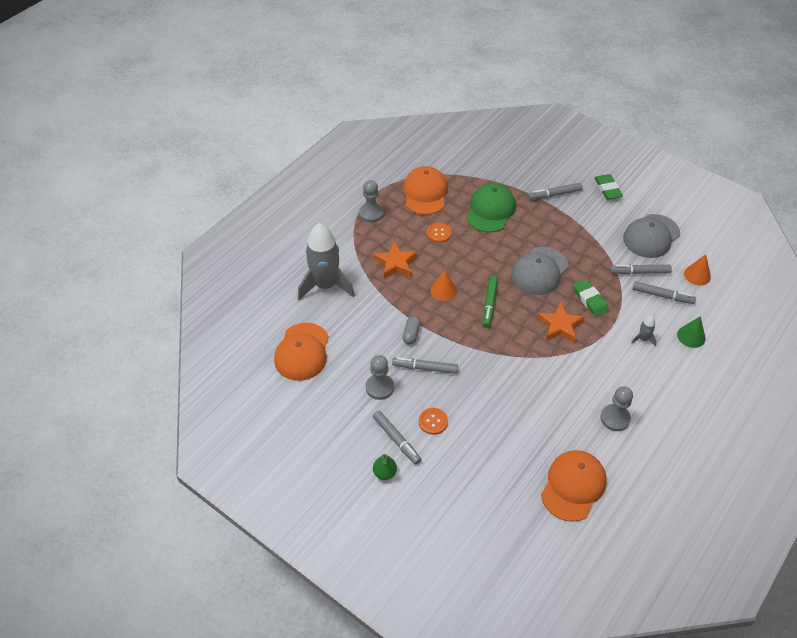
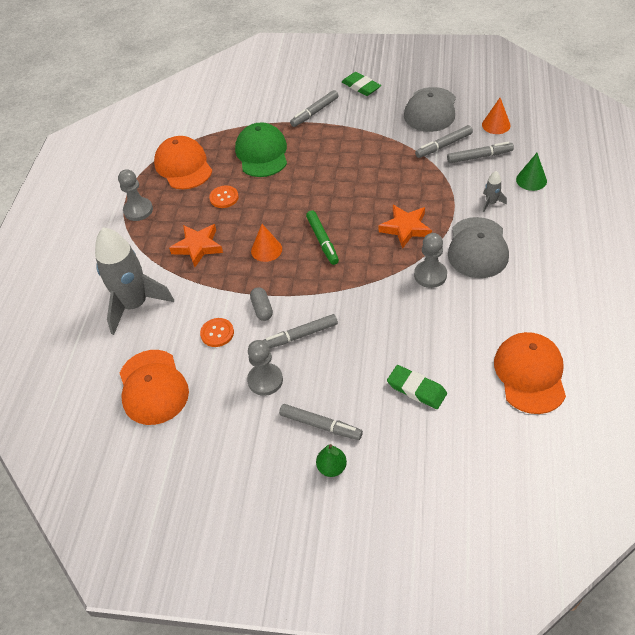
camera: 25 degrees left, 0 degrees up
(433, 422) = (346, 386): orange button -> orange button (217, 333)
(539, 271) = (350, 187): grey cap -> grey cap (477, 248)
(590, 300) = (416, 191): green eraser -> green eraser (416, 389)
(615, 418) = (520, 288): grey pawn -> grey pawn (430, 275)

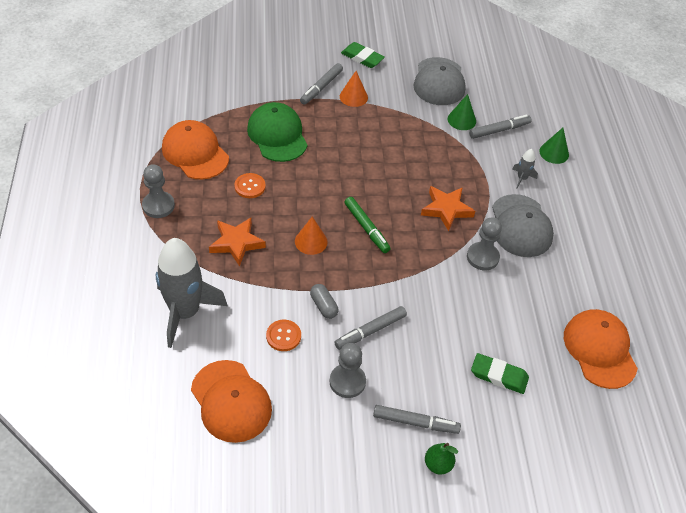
camera: 20 degrees left, 0 degrees up
(444, 145) = (461, 120): grey marker -> green cone
(496, 125) = (507, 96): orange cone -> orange cone (353, 97)

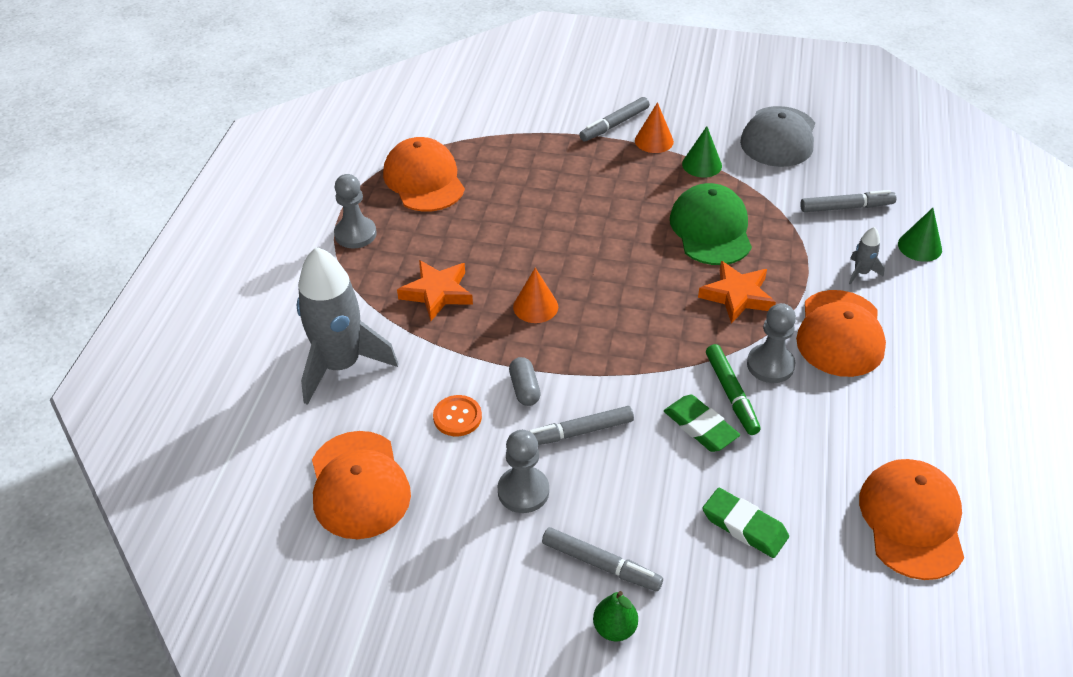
camera: 20 degrees right, 5 degrees down
(250, 186) = (479, 228): orange button -> none
(277, 135) = (536, 173): green cap -> green cap (711, 229)
(362, 58) = (681, 96): green eraser -> green eraser (700, 427)
(366, 228) = (617, 302): green marker -> green marker (731, 394)
(461, 120) = (796, 187): green cone -> green cone (702, 164)
(521, 226) = (840, 334): grey cap -> orange cap

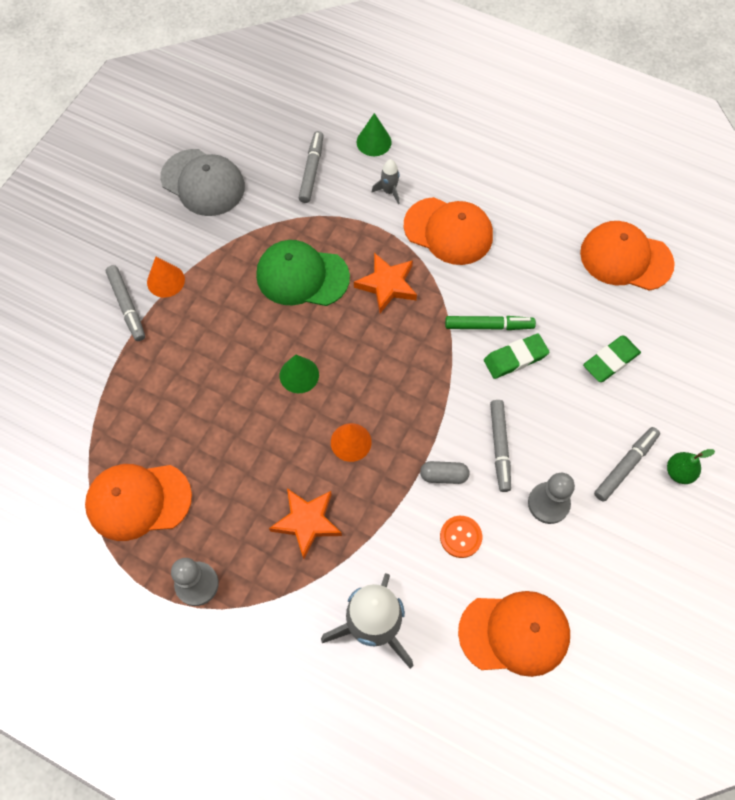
camera: 75 degrees left, 20 degrees up
(702, 164) = (215, 254): green cone -> green cone (299, 375)
(770, 365) = (467, 289): grey pawn -> none

